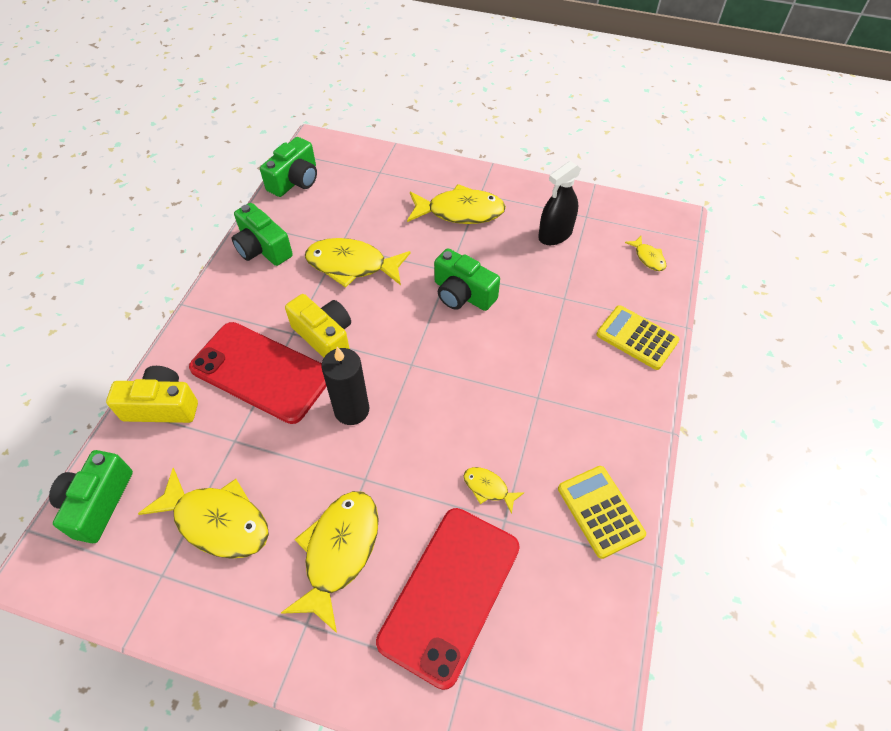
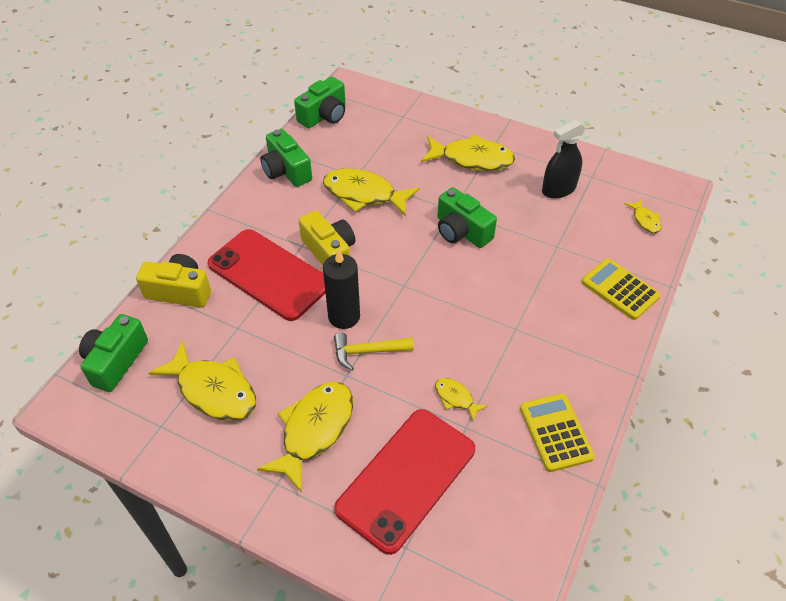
camera: 10 degrees right, 5 degrees down
(384, 448) = (367, 352): none -> yellow hammer

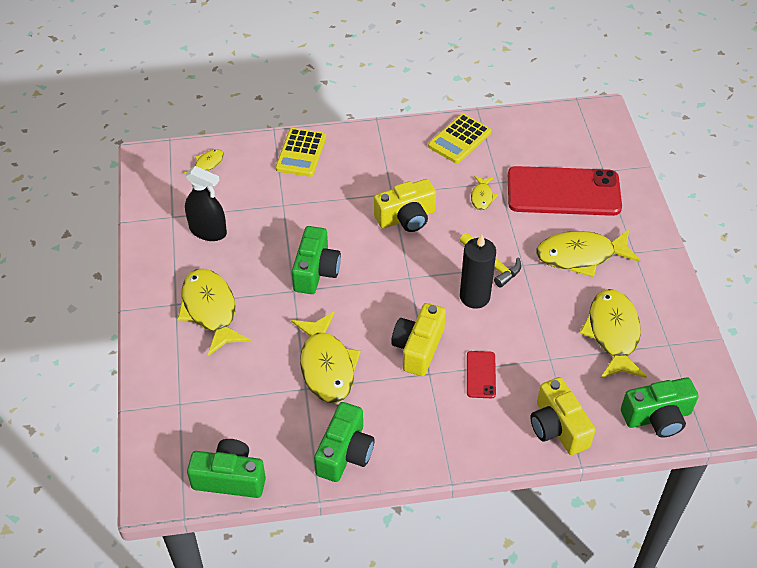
camera: 125 degrees left, 0 degrees up
(269, 274) = (481, 374): red phone -> red phone, size x0.43
(475, 321) = (406, 218): none -> yellow camera

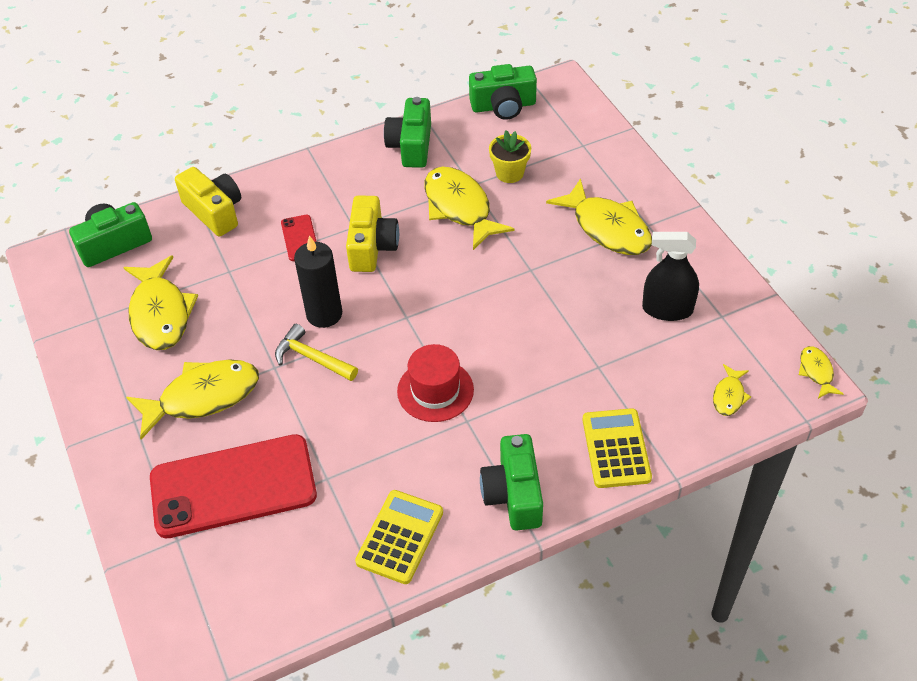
camera: 165 degrees right, 0 degrees up
(264, 391) = (509, 173): none -> yellow flower pot
(316, 271) = (516, 296): green camera -> green camera (513, 494)
(406, 218) = (435, 390): yellow camera -> red hat
(482, 197) = (344, 447): yellow fish -> yellow fish (816, 372)

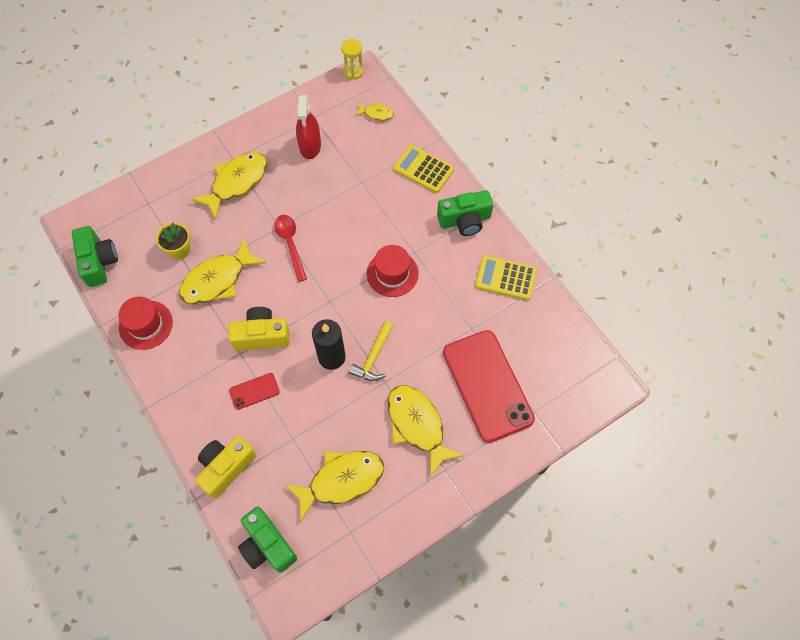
camera: 100 degrees left, 15 degrees up
(411, 146) = (146, 325): green camera -> red hat
(502, 280) = (290, 244): none -> red spoon
(616, 449) = (423, 169): yellow calculator -> yellow calculator turned 45 degrees clockwise
(667, 309) = (310, 146): black spray bottle -> red spray bottle
(816, 372) = (353, 71): yellow fish -> yellow hourglass

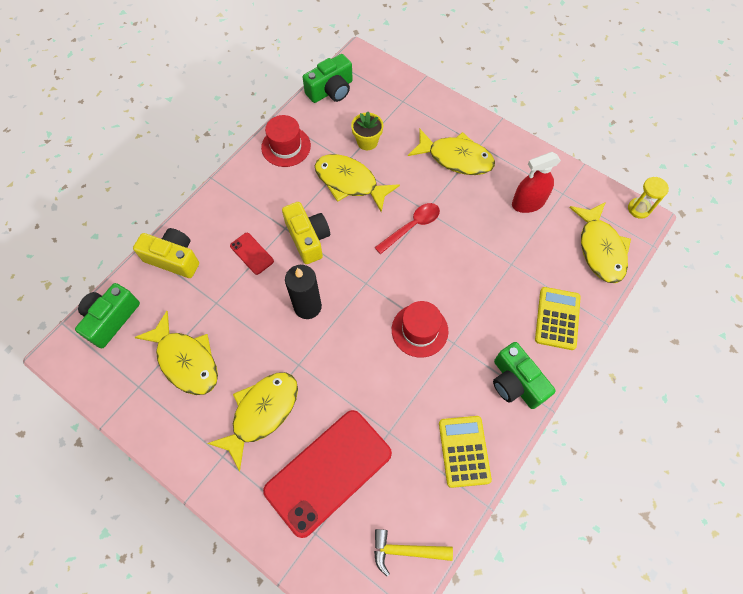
camera: 70 degrees right, 0 degrees up
(373, 357) = (321, 345): yellow hammer -> yellow hammer (406, 550)
(376, 114) = (600, 249): yellow fish -> yellow fish, size x2.08

